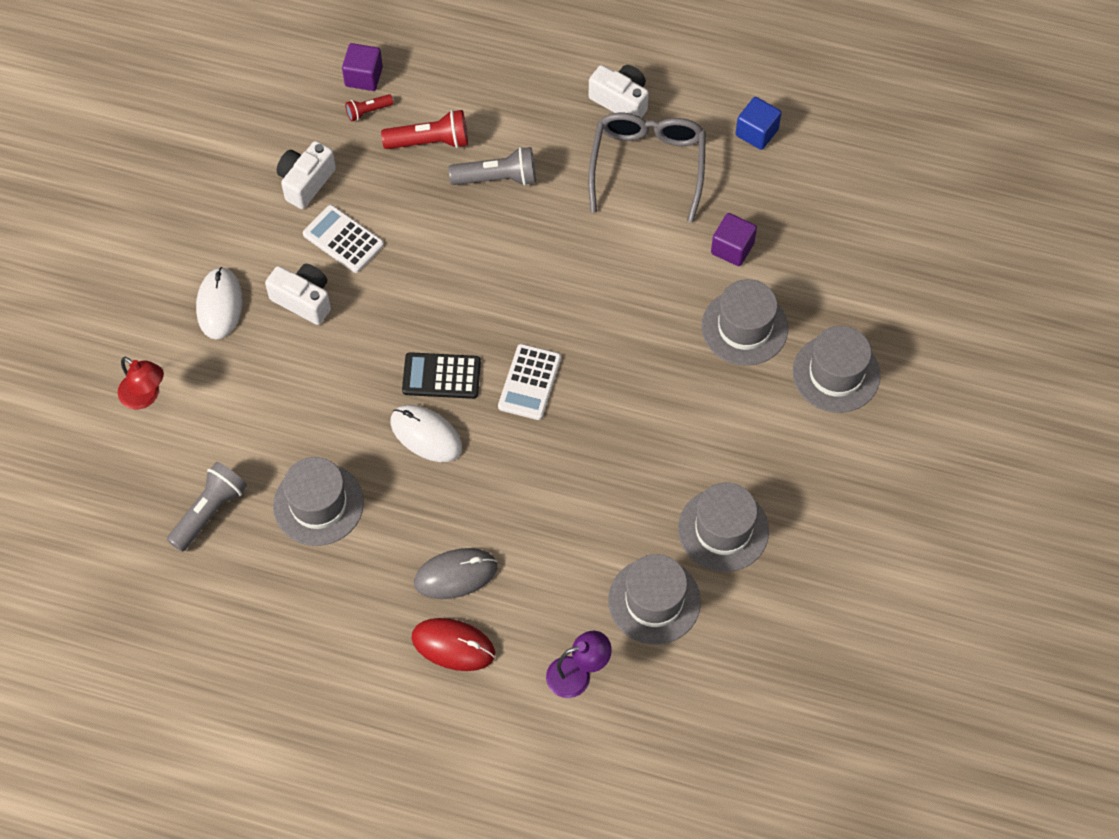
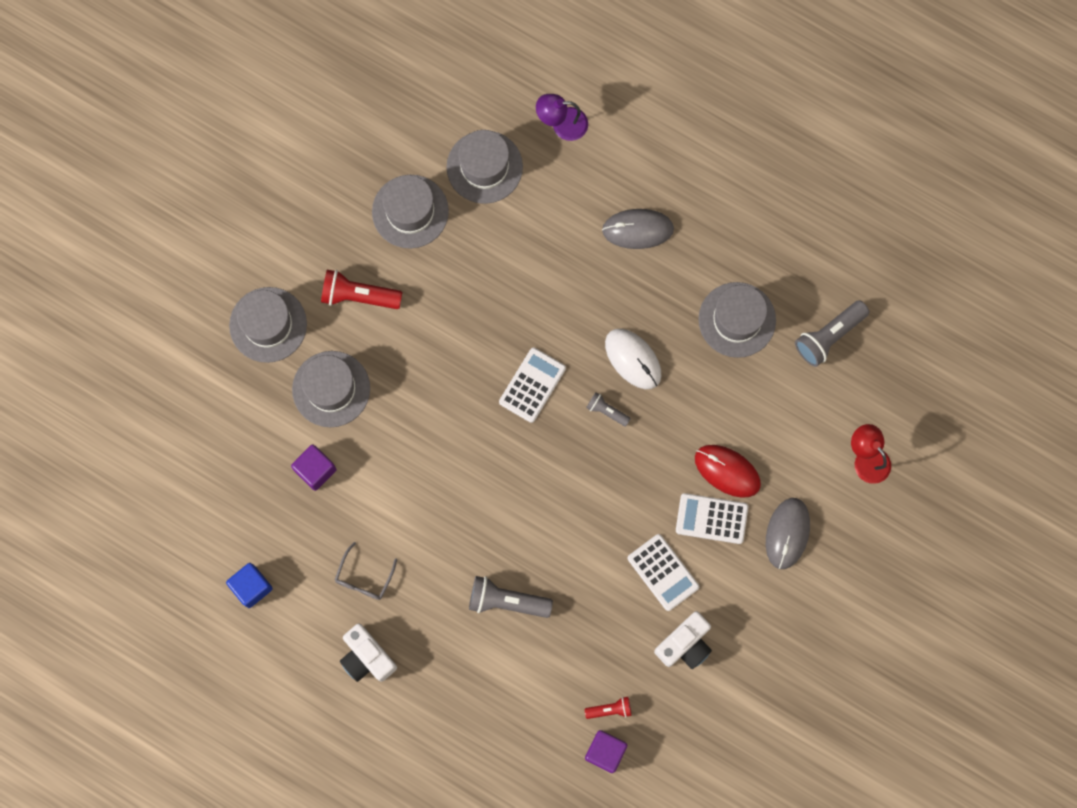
camera: 165 degrees left, 15 degrees up
(219, 305) = (787, 533): white mouse -> grey mouse
(303, 300) = (711, 518): white camera -> white calculator
(430, 142) = (559, 658): red flashlight -> red flashlight (359, 296)
(441, 376) = (606, 411): black calculator -> grey flashlight
(453, 645) = (654, 172): red mouse -> red mouse (727, 471)
(647, 165) = (364, 578): grey glasses -> grey glasses, size x0.49

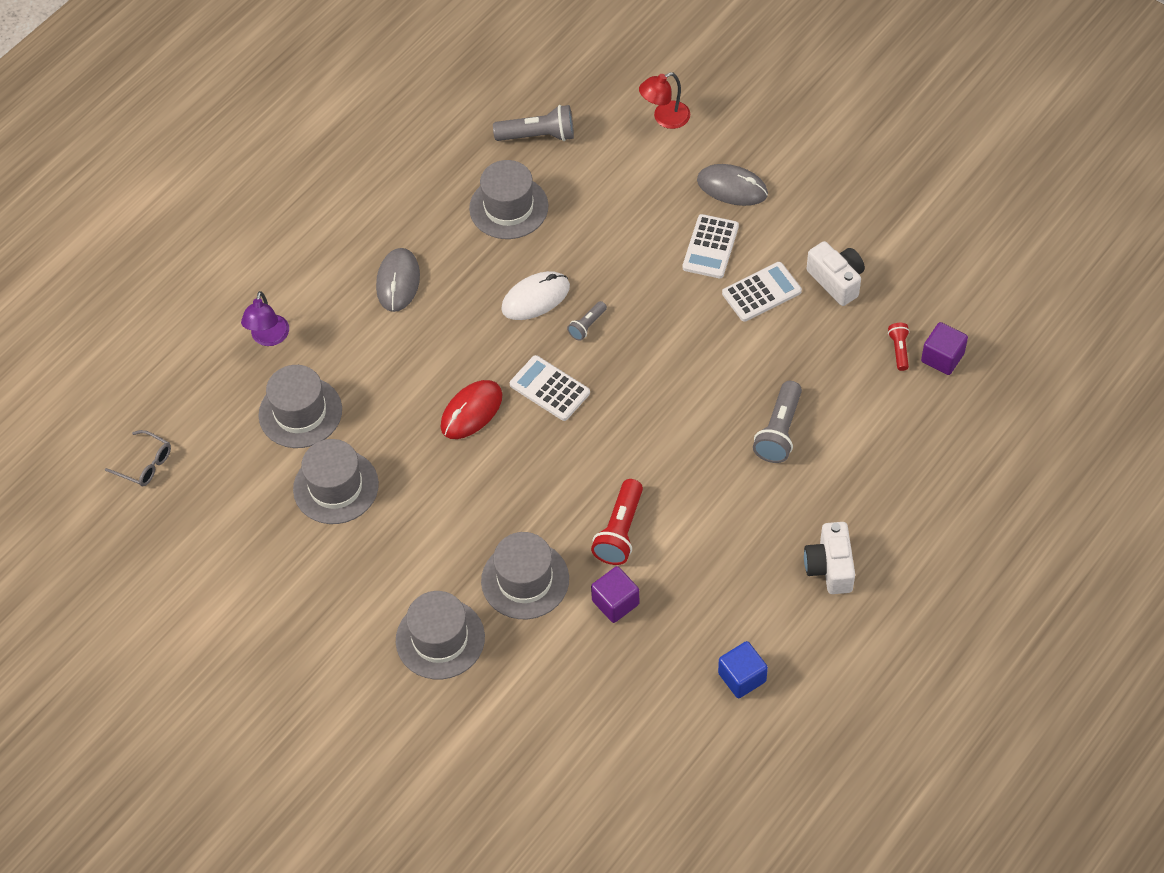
camera: 80 degrees left, 20 degrees down
(359, 296) = (422, 544): red flashlight -> red flashlight (620, 531)
(364, 578) = (742, 563): grey glasses -> grey glasses (145, 464)
(367, 657) = (830, 567): white camera -> white camera turned 120 degrees clockwise
(727, 471) = (663, 230): red mouse -> red mouse (471, 411)
(829, 336) = (538, 136): grey flashlight -> grey flashlight turned 60 degrees counterclockwise

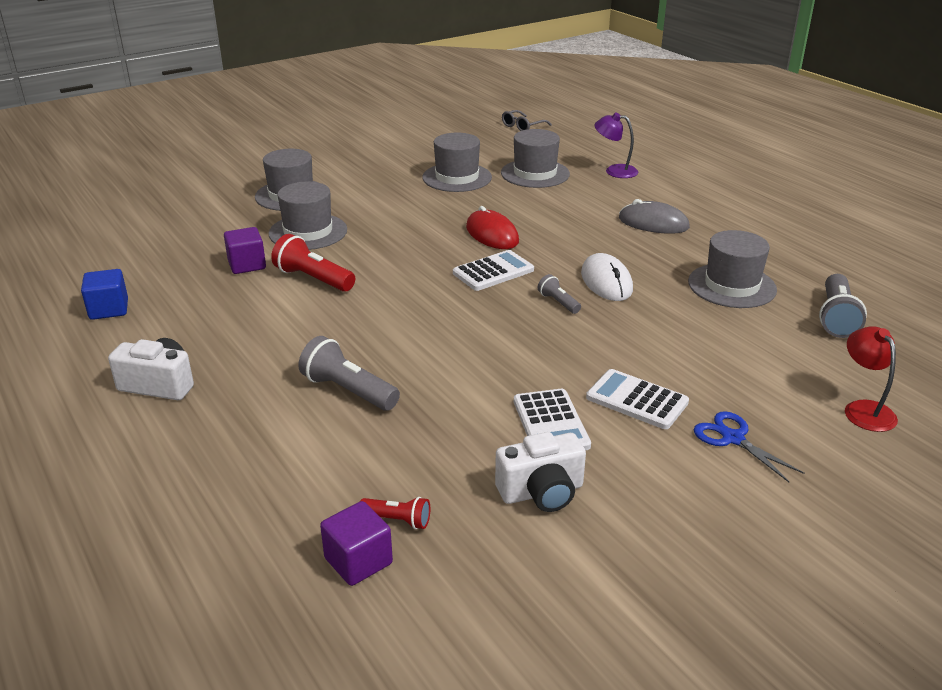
camera: 105 degrees right, 25 degrees down
(732, 187) = (732, 438): grey mouse -> blue scissors

